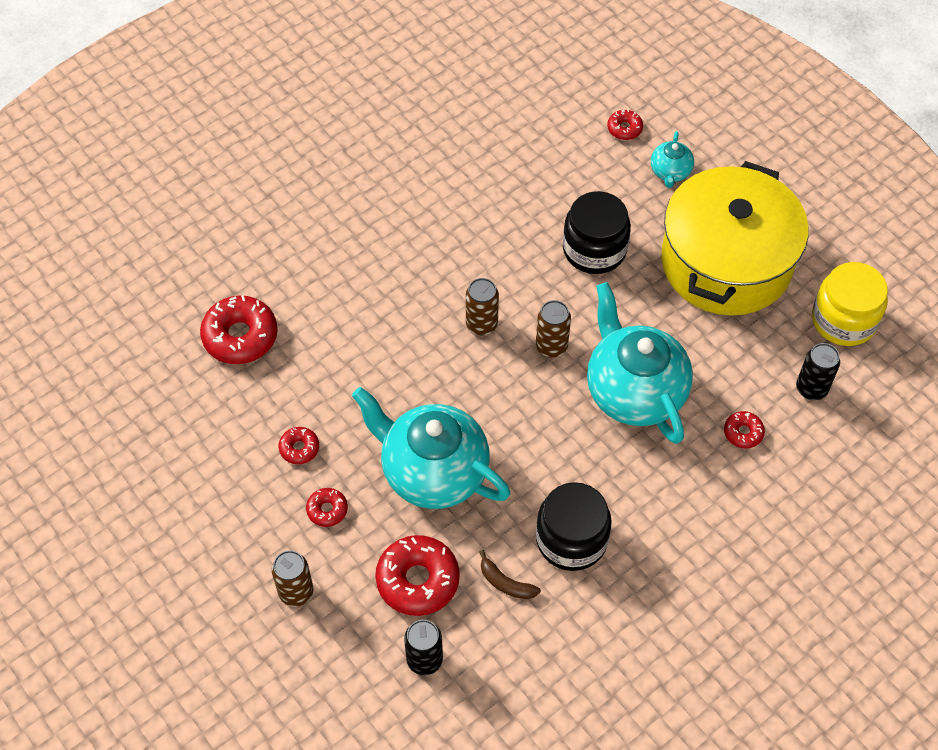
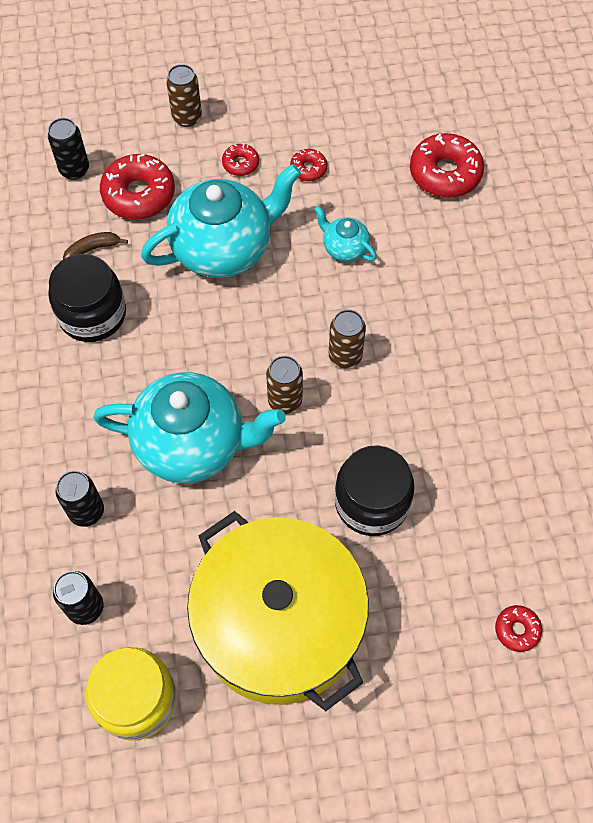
camera: 120 degrees right, 5 degrees up
(670, 172) = (429, 641): turquoise teapot -> turquoise teapot (344, 248)
(743, 433) = (87, 511): red donut -> black can

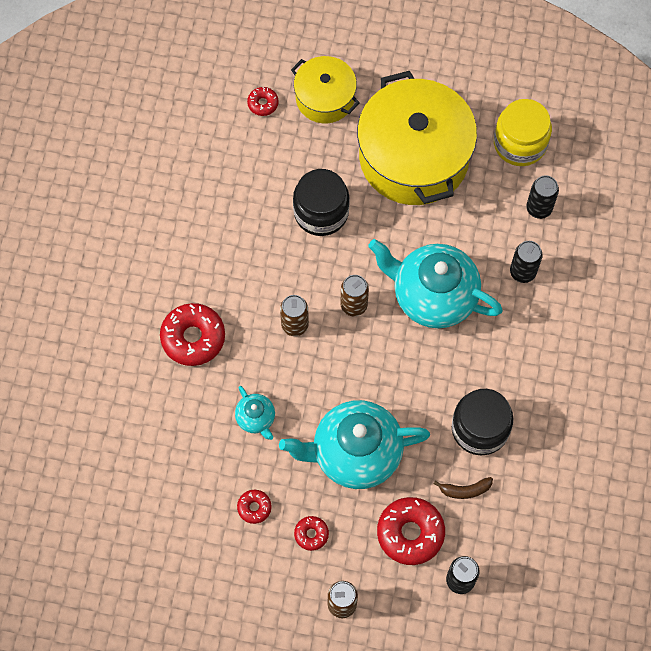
camera: 160 degrees left, 5 degrees up
(436, 670) = (325, 98): none -> yellow pot
(445, 173) = (140, 461): red donut -> red donut (193, 338)

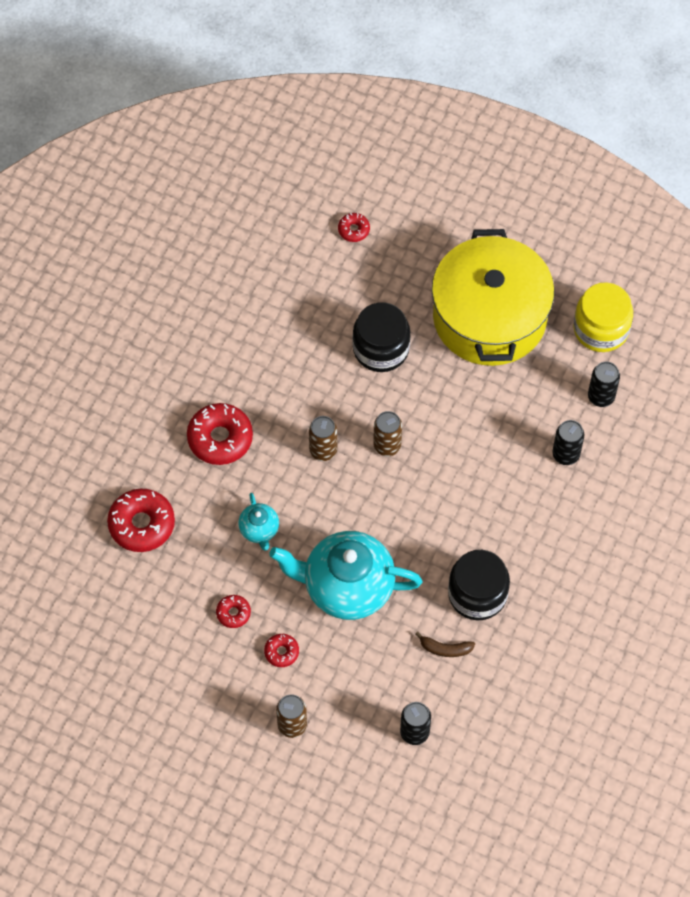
camera: 15 degrees right, 5 degrees down
(325, 98) = (417, 239): yellow pot -> none
(410, 533) = (379, 675): red donut -> red donut (142, 524)
(432, 296) = (468, 456): turquoise teapot -> none

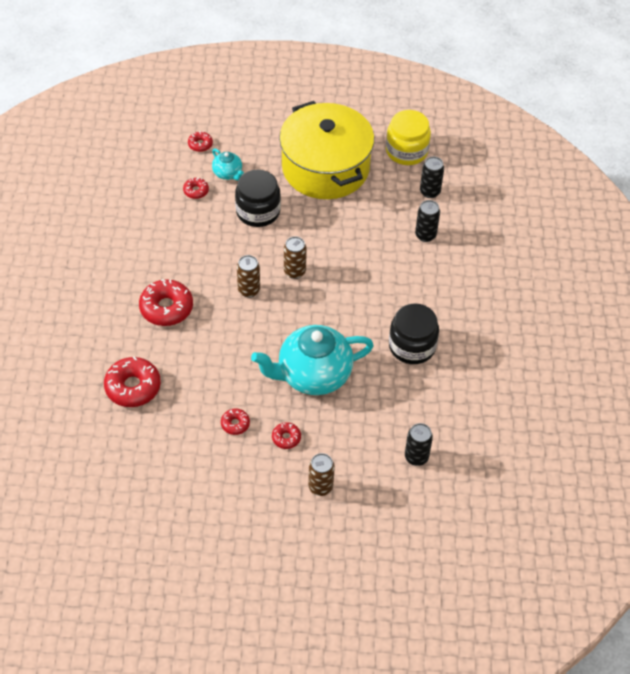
camera: 25 degrees left, 10 degrees down
(259, 530) = (227, 359): turquoise teapot -> turquoise teapot (228, 173)
(320, 294) = (196, 191): none -> red donut
(445, 649) = (408, 391): brown banana -> none

